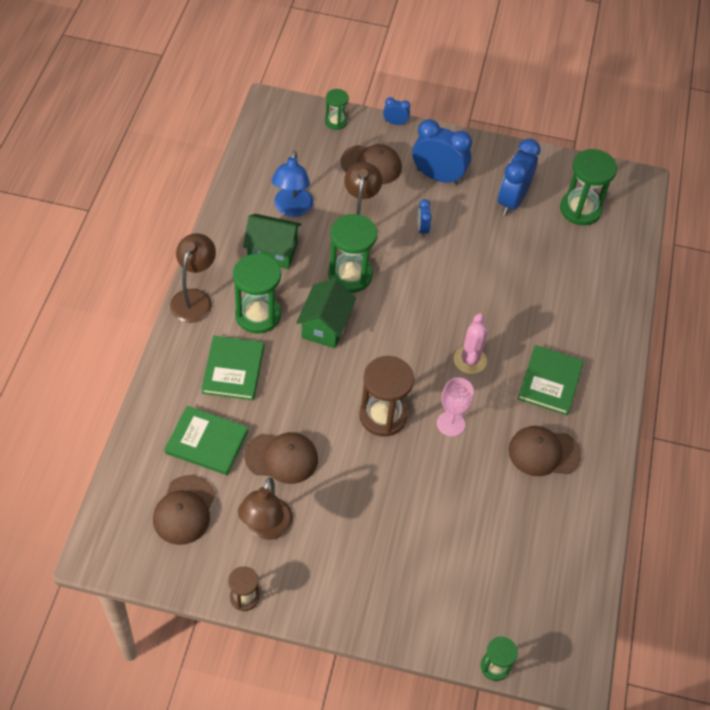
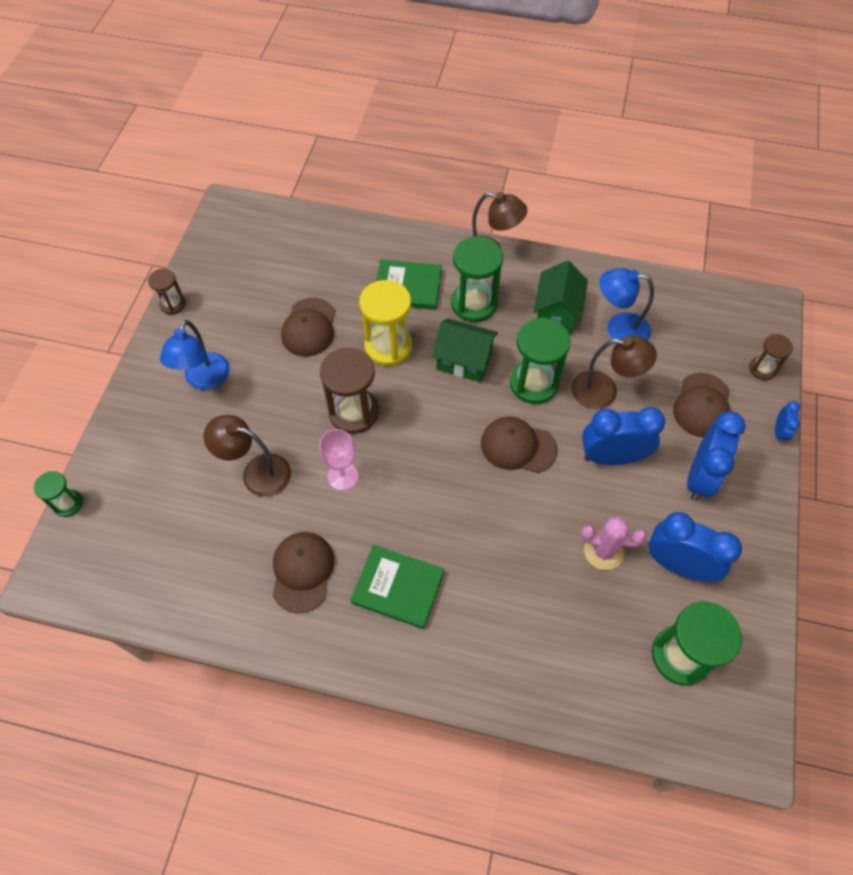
camera: 95 degrees right, 5 degrees up
(184, 510) = (261, 259): brown cap -> brown cap (518, 446)
(207, 442) = (328, 271): green book -> none
(266, 528) = (237, 318): brown lamp -> brown lamp (257, 472)
(307, 387) = (388, 346): none -> yellow hourglass
(335, 122) = (762, 369): green hourglass -> brown hourglass
(346, 553) = (204, 380): none -> blue lamp
(422, 229) = (612, 457): blue clock -> blue clock, size x2.11
(470, 360) = (426, 500): pink cactus -> pink cactus (603, 551)

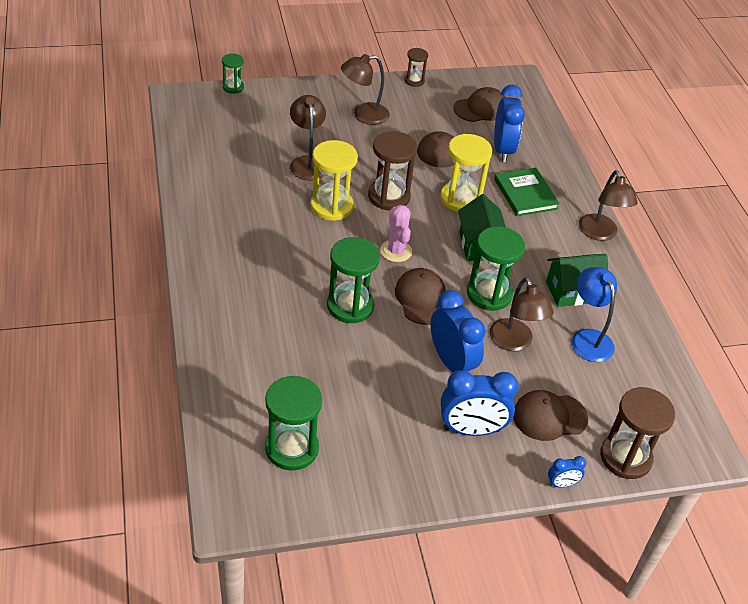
camera: 60 degrees right, 15 degrees down
(204, 380) = (363, 115): blue lamp -> brown lamp
(302, 571) = (245, 208): brown cap -> brown cap (481, 109)
(342, 476) = (331, 206): pink goblet -> yellow hourglass
(398, 587) = (259, 261): green book -> none
(474, 304) = (540, 237): green hourglass -> green hourglass (350, 306)
(603, 551) = (358, 376): pink cactus -> pink cactus (396, 251)
(678, 565) = (374, 430): blue clock -> blue clock (502, 150)
(762, 369) = (625, 457): brown hourglass -> brown hourglass, size x1.82

